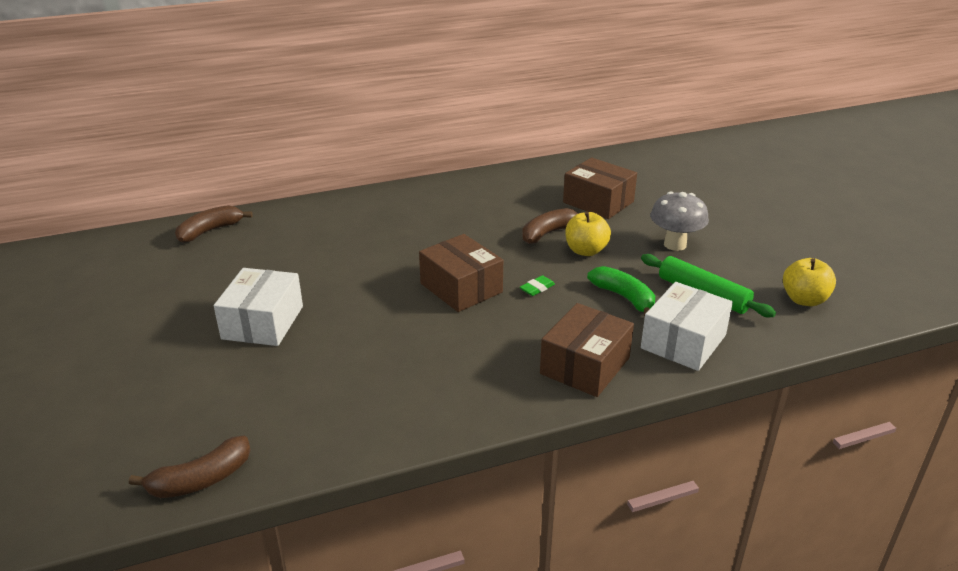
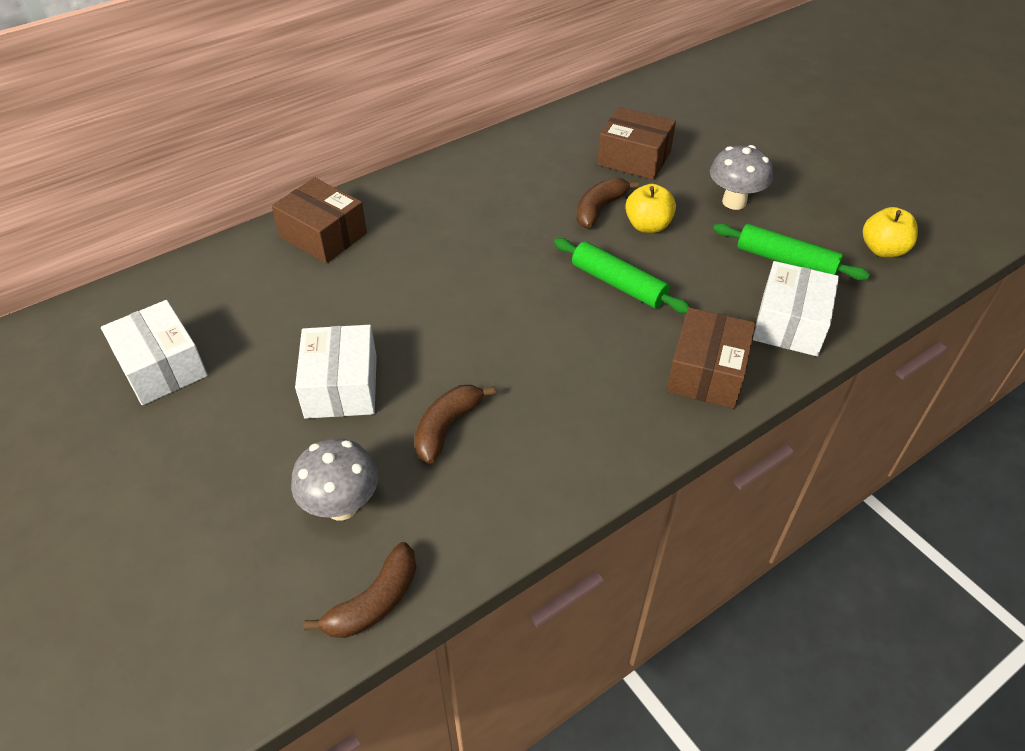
camera: 15 degrees left, 15 degrees up
(133, 286) = (162, 367): none -> white box
(210, 231) = (214, 271): brown banana -> brown banana (447, 427)
(215, 405) = (342, 506): none -> grey mushroom
(461, 288) = (538, 298): brown box -> brown box (323, 235)
(537, 288) = (618, 284): green eraser -> green rolling pin
(624, 297) = (711, 279): green banana -> none

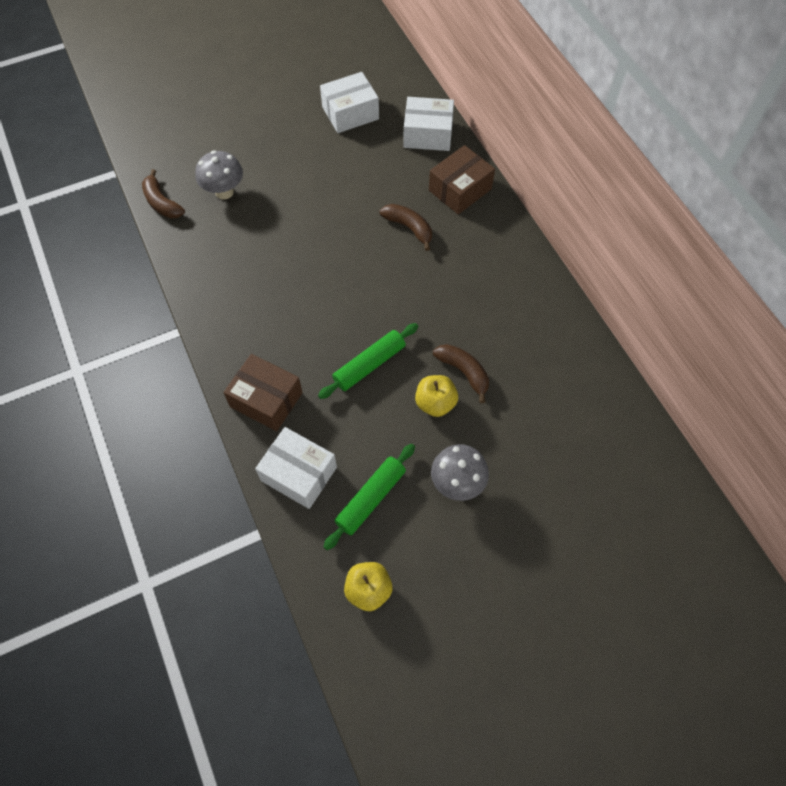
camera: 100 degrees right, 15 degrees up
(341, 386) = (311, 194): white box -> white box (428, 134)
(447, 427) = (264, 244): brown banana -> brown banana (409, 228)
(634, 158) = (534, 416): brown box -> none

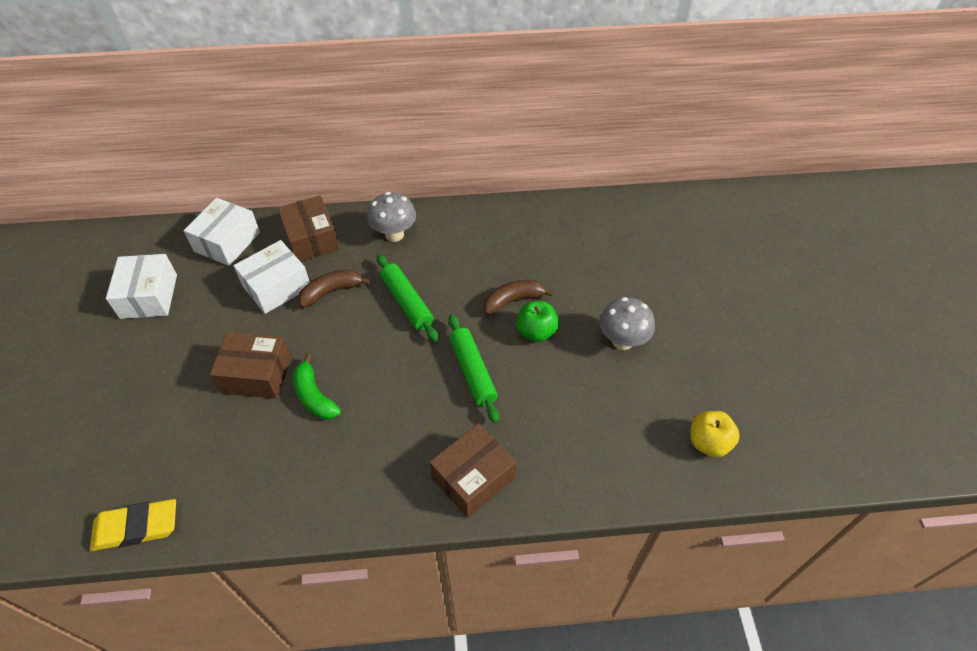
camera: 70 degrees left, 10 degrees down
(162, 203) = (136, 527): brown banana -> yellow eraser
(224, 192) = (169, 450): grey mushroom -> grey mushroom (394, 234)
(299, 474) = (571, 469): white box -> white box (276, 286)
(301, 260) = (314, 396): none -> green banana
(306, 213) = (256, 374): none -> brown box
(370, 498) = (617, 413): green rolling pin -> green rolling pin (407, 302)
(435, 403) = (536, 332): yellow apple -> green apple

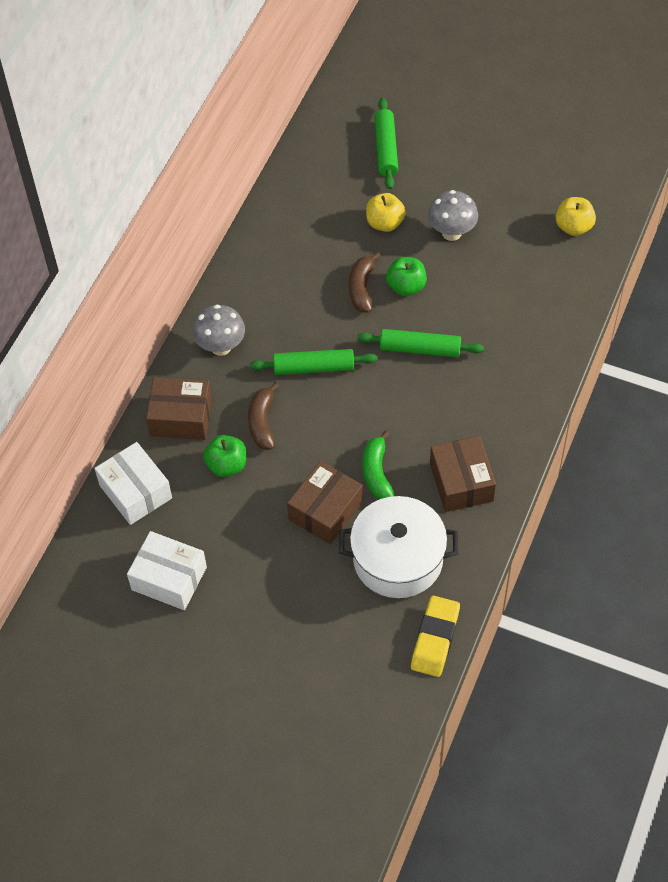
camera: 60 degrees left, 5 degrees up
(222, 454) = (398, 559): none -> white pot
(276, 286) = (227, 465): white box -> green apple
(314, 396) = (376, 473): green banana -> green banana turned 90 degrees clockwise
(473, 478) = (520, 389): brown box -> brown box (461, 482)
(595, 287) = (385, 223): none -> yellow apple
(676, 255) = (386, 149): none -> green rolling pin

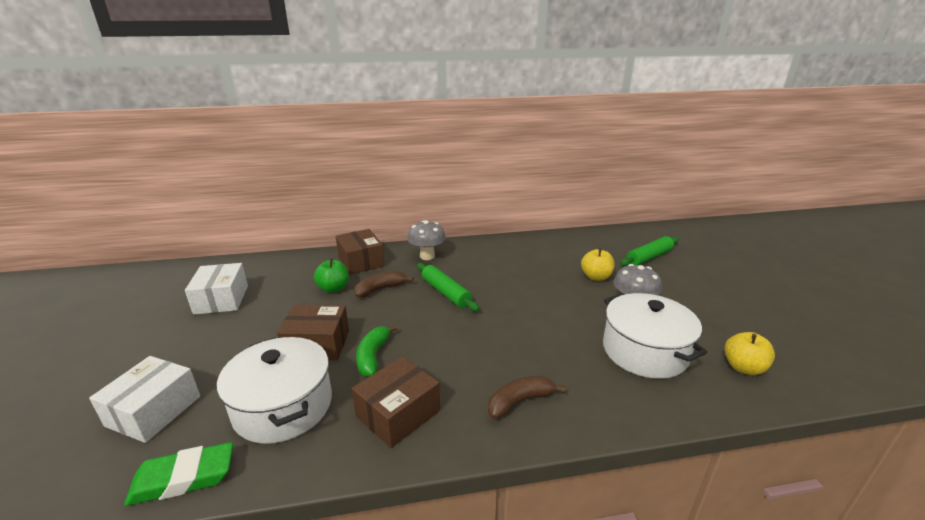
camera: 55 degrees right, 30 degrees down
(135, 492) = (291, 266): white box -> white box (154, 411)
(362, 288) = (533, 287): brown banana -> brown banana (520, 401)
(376, 473) = (373, 356): green banana -> green banana turned 45 degrees counterclockwise
(406, 286) = (559, 304): green apple -> none
(420, 349) = (513, 332): green rolling pin -> none
(435, 638) = (184, 478): yellow eraser -> green eraser
(512, 274) = (644, 351): none -> white pot

